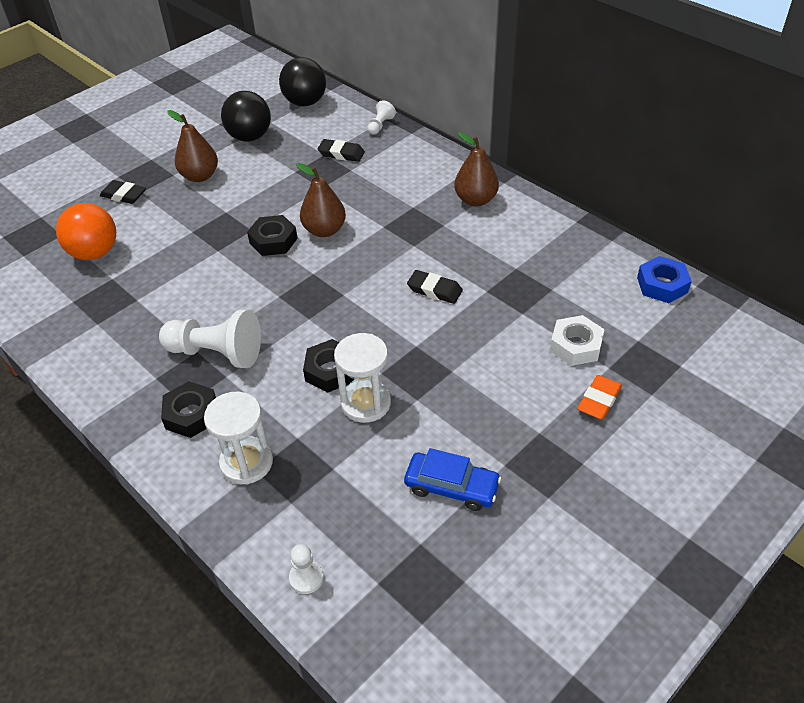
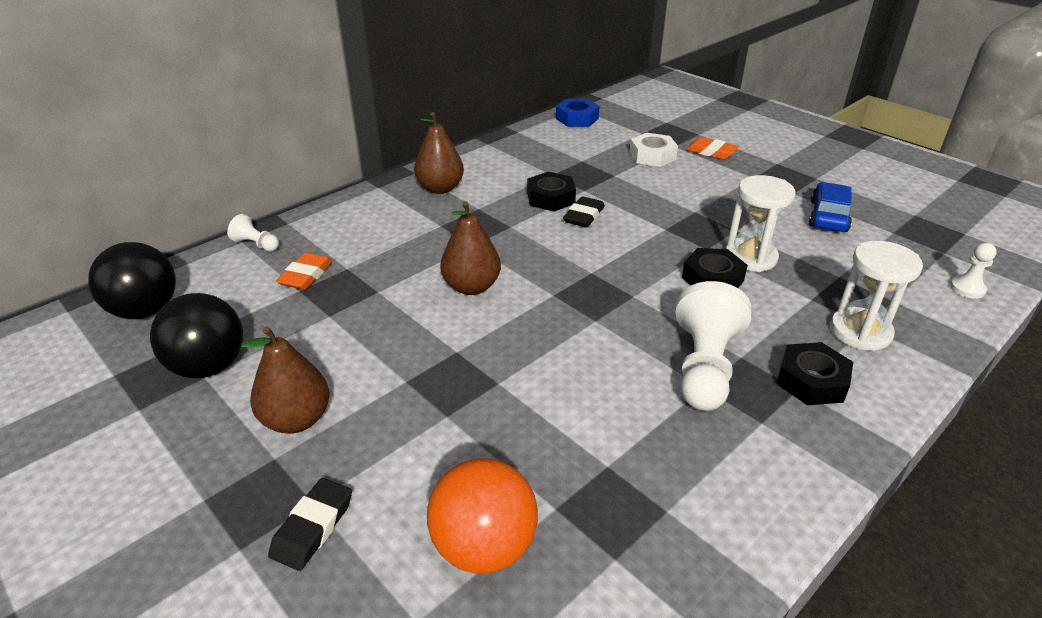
camera: 90 degrees left, 10 degrees down
(273, 241) = (485, 329): black nut -> black nut (551, 198)
(341, 154) = (306, 275): black eraser -> orange eraser

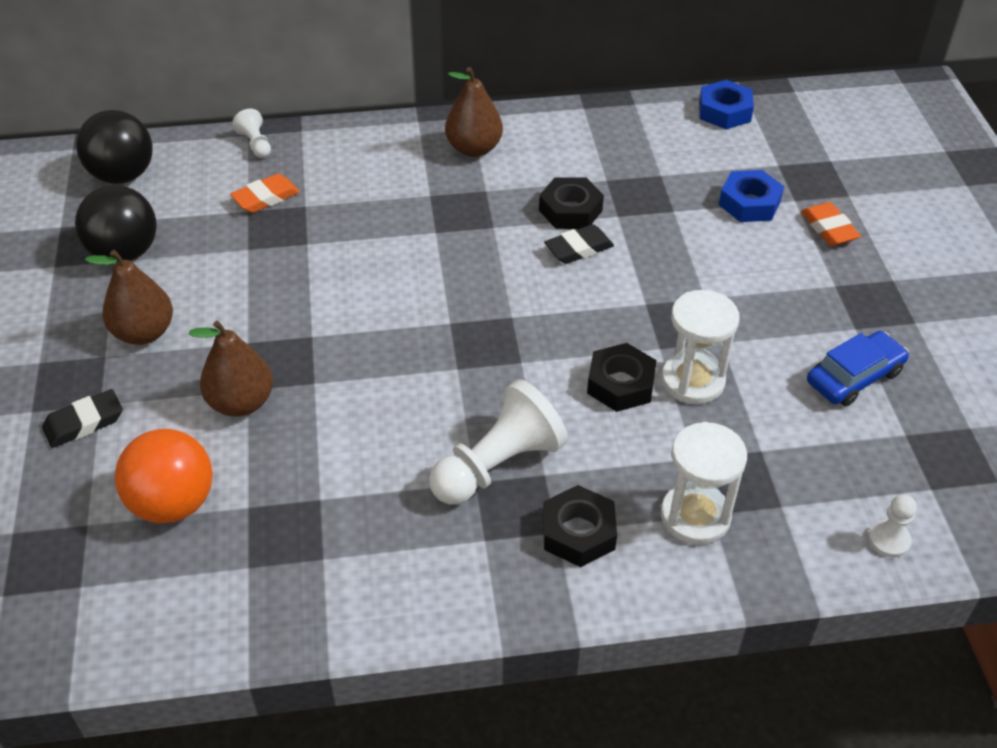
camera: 35 degrees right, 10 degrees up
(471, 287) = (387, 278): brown pear -> brown pear (241, 403)
(652, 156) = (749, 203): white nut -> blue nut

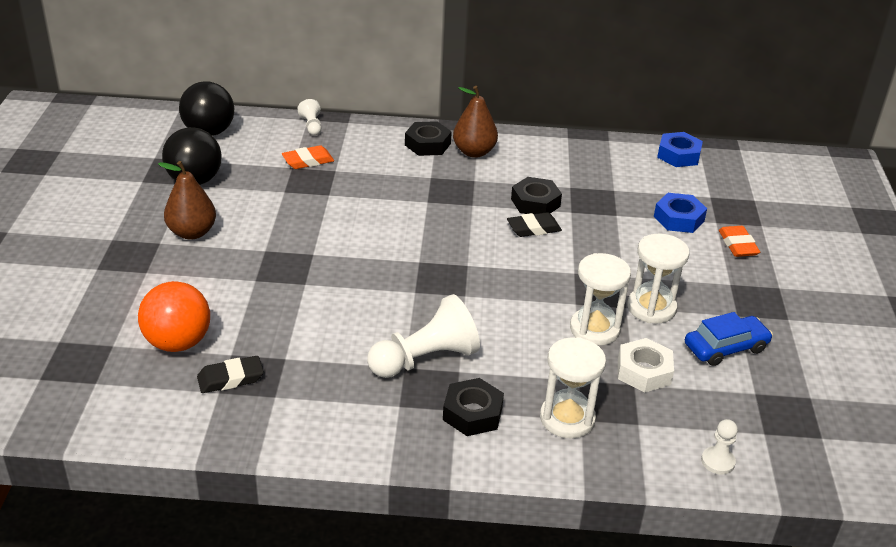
camera: 10 degrees right, 10 degrees down
(84, 423) = (131, 282): black eraser -> black eraser (230, 378)
(241, 403) = (247, 288): brown pear -> none
(620, 384) = (537, 322): black nut -> black nut (427, 144)
(752, 337) = (651, 308): none -> white hourglass
(768, 430) = (644, 371): none -> white nut

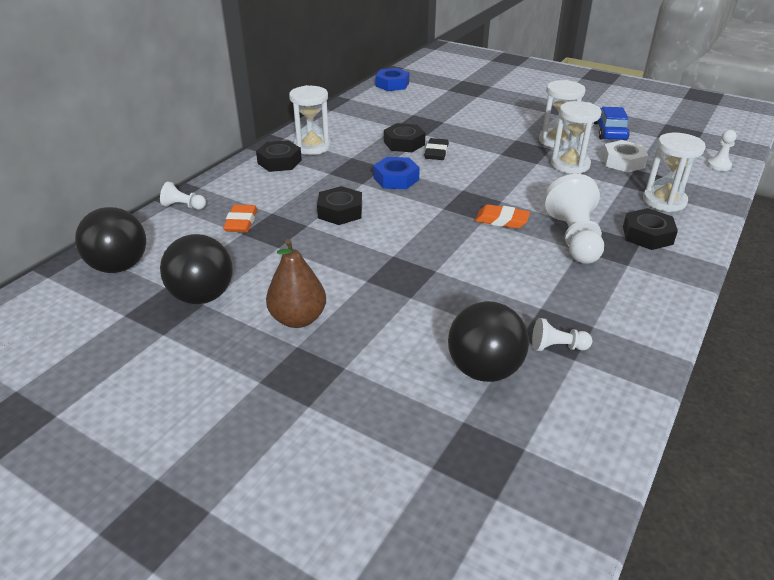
camera: 60 degrees left, 0 degrees up
(178, 342) = (484, 370): orange ball -> black ball
(230, 378) = (557, 347): black eraser -> white pawn
(364, 204) = (340, 211): none -> black nut
(474, 152) = (312, 147): brown pear -> white hourglass
(678, 219) = (464, 105): blue nut -> blue nut (396, 179)
(738, 245) = (506, 98): orange eraser -> orange eraser (501, 220)

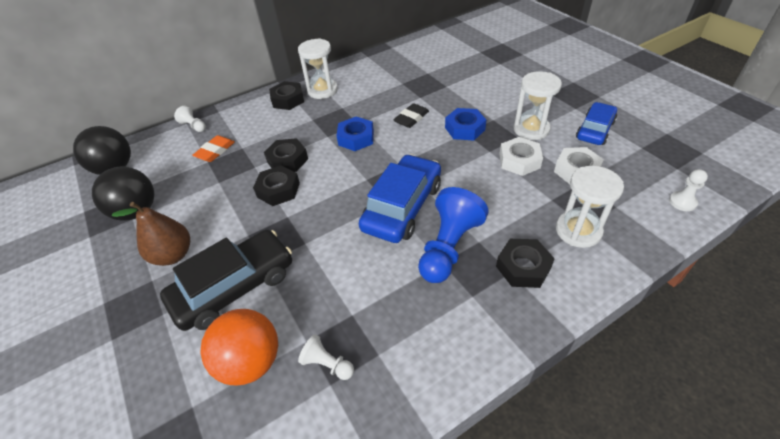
camera: 30 degrees right, 10 degrees up
(392, 84) = (437, 38): blue nut -> blue nut (465, 129)
(401, 323) = (234, 287): none -> black car
(404, 143) = (394, 102): black nut -> black nut (278, 190)
(484, 370) = (251, 362): black ball -> orange ball
(501, 220) = (402, 207): orange eraser -> blue car
(570, 165) = (519, 161): white hourglass -> white nut
(574, 238) = (448, 247): white pawn -> blue pawn

